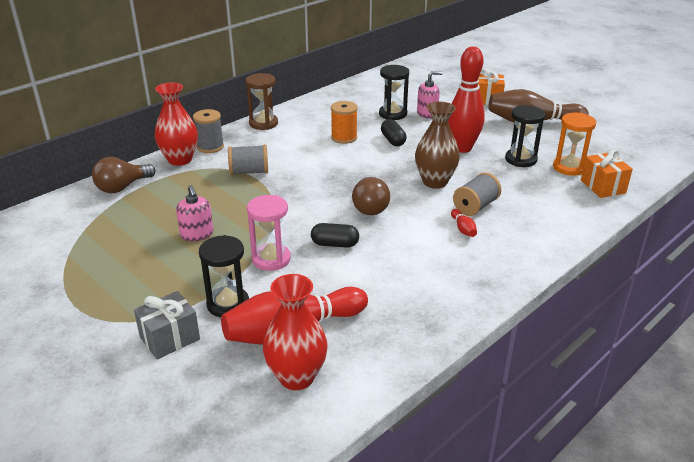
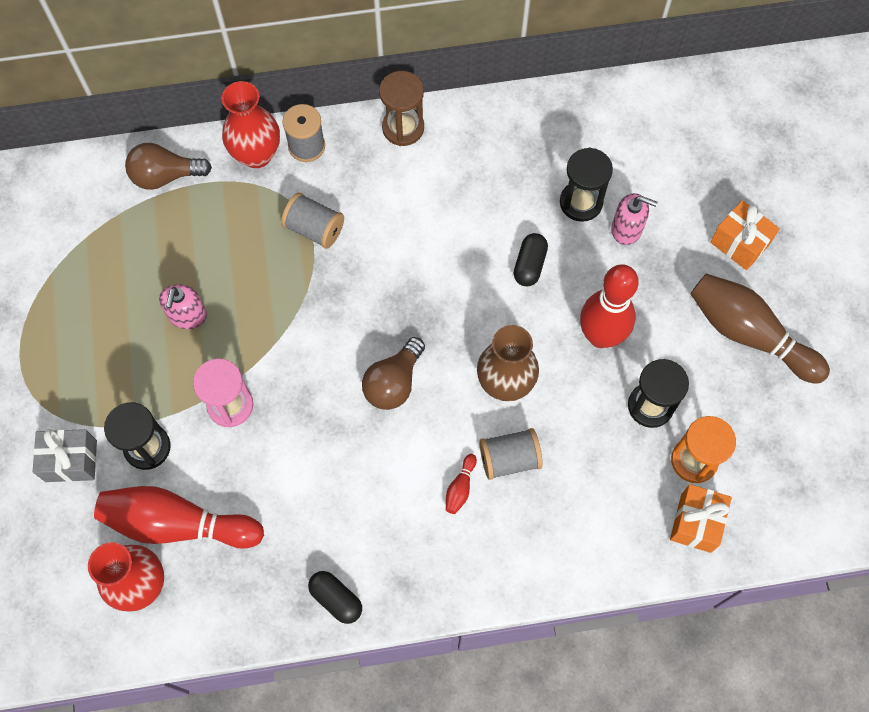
camera: 35 degrees right, 35 degrees up
(335, 244) = (308, 423): black capsule -> black capsule (336, 599)
(344, 138) = (475, 221): orange spool -> none

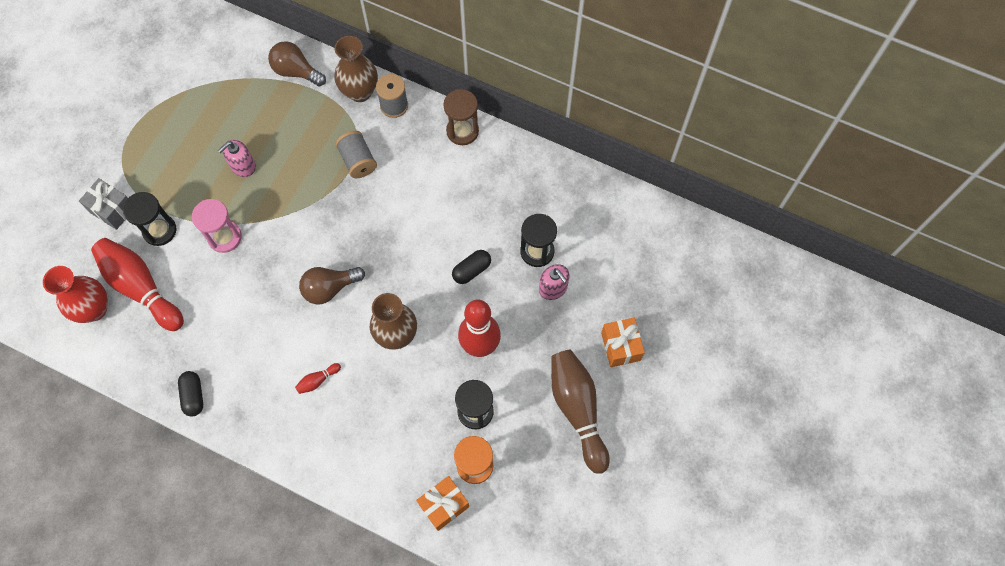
camera: 35 degrees right, 0 degrees up
(256, 154) = (360, 92): red vase -> brown vase
(509, 459) = (361, 383): grey spool -> none

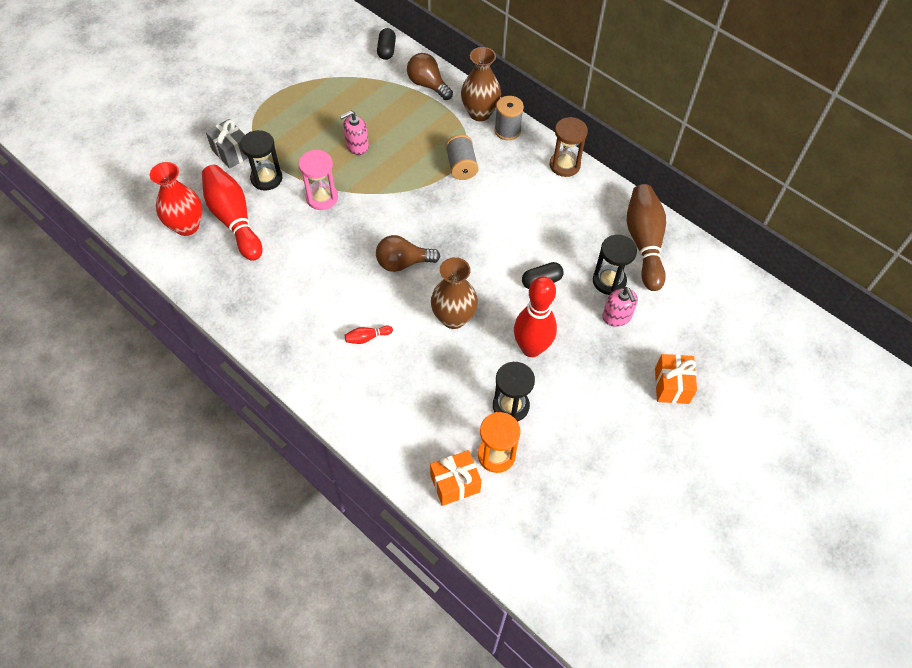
camera: 15 degrees right, 10 degrees down
(193, 396) = (248, 320): black capsule -> black capsule (386, 50)
(577, 410) = (614, 432): brown bowling pin -> brown bowling pin (644, 243)

